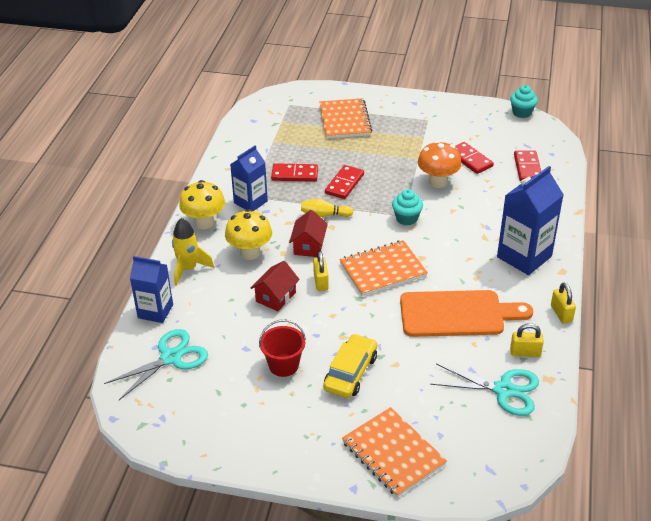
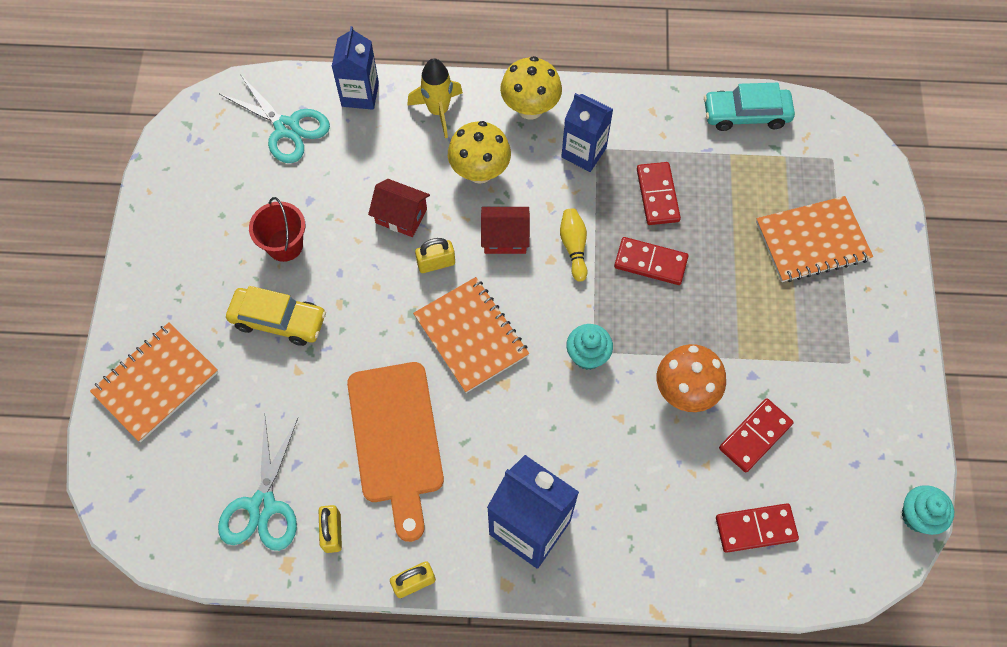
camera: 80 degrees right, 25 degrees up
(245, 131) = (746, 114): none -> turquoise car

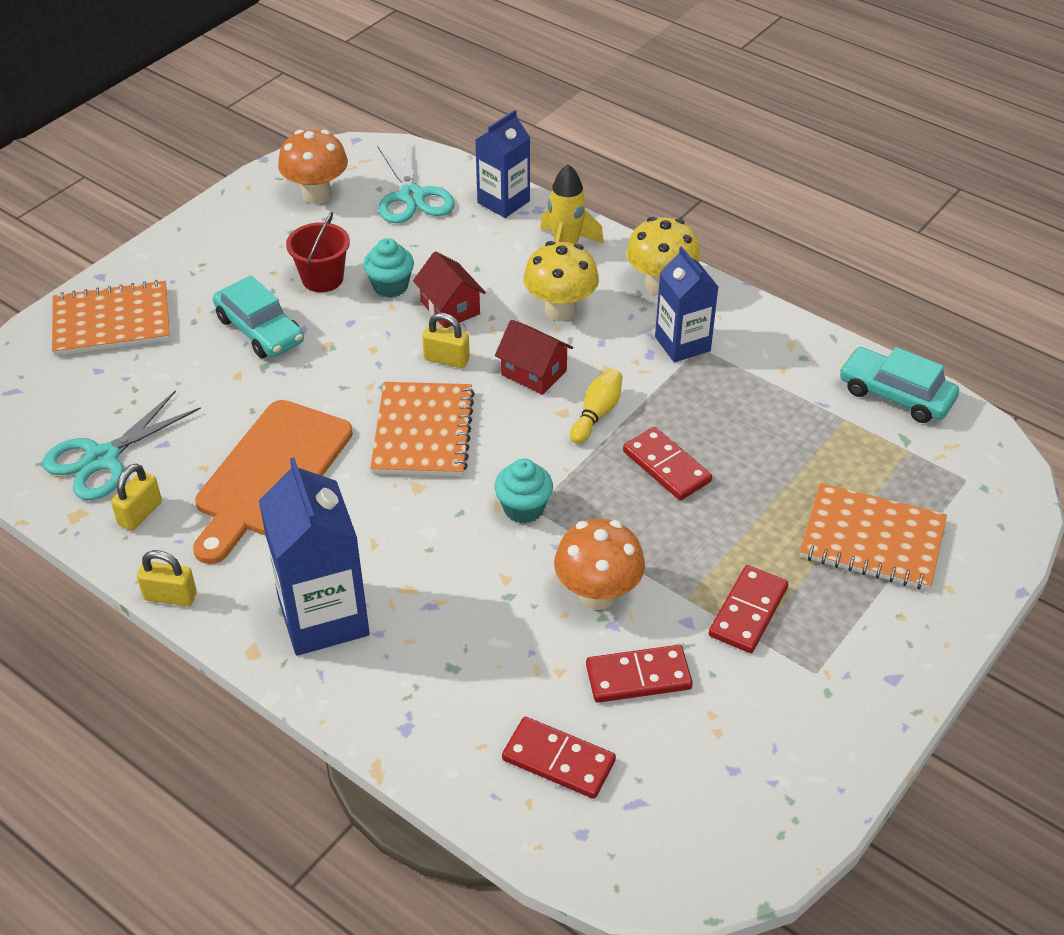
camera: 35 degrees right, 20 degrees down
(211, 168) = (317, 194): none -> orange mushroom
(278, 320) = (260, 330): yellow car -> turquoise car
(657, 195) = (728, 415): red domino -> red domino (748, 612)
(918, 516) = (765, 865): turquoise cupcake -> turquoise cupcake (390, 286)

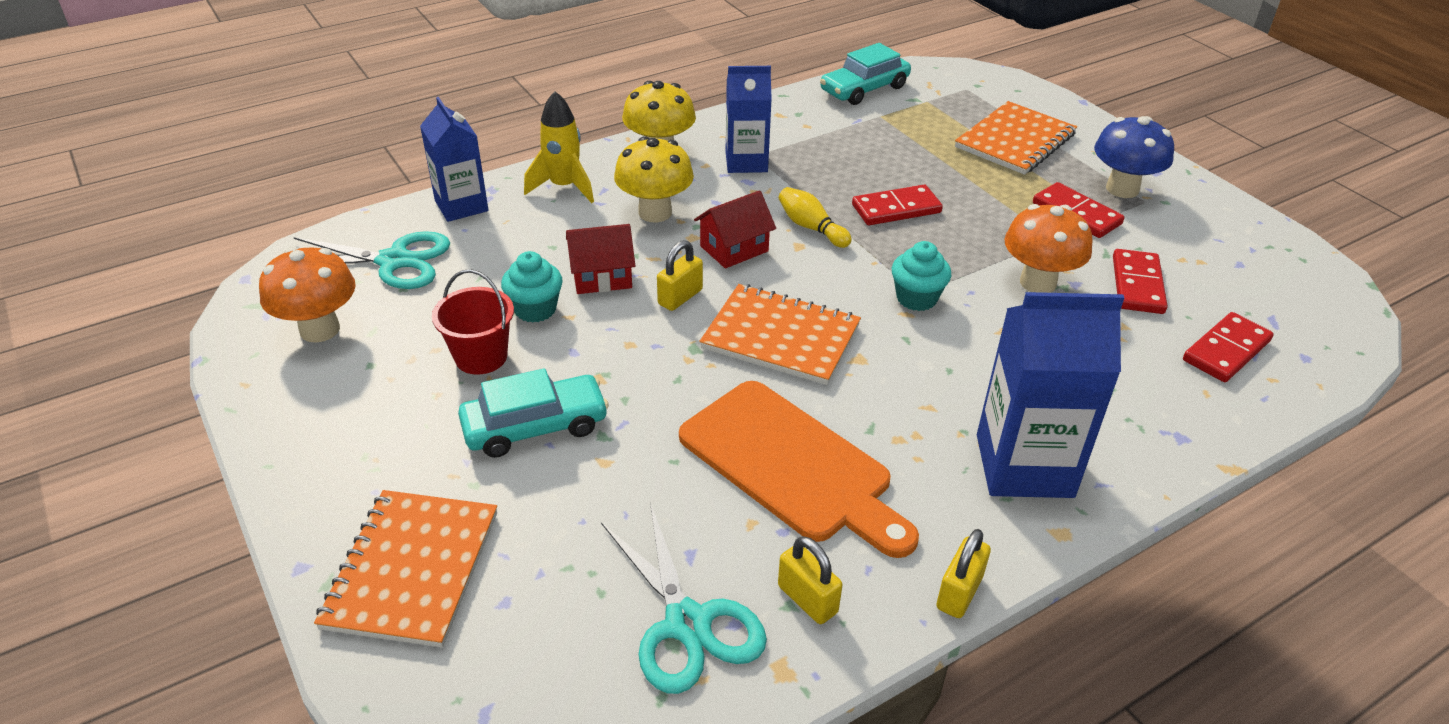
camera: 70 degrees left, 5 degrees down
(829, 648) = (1122, 189): none -> blue mushroom

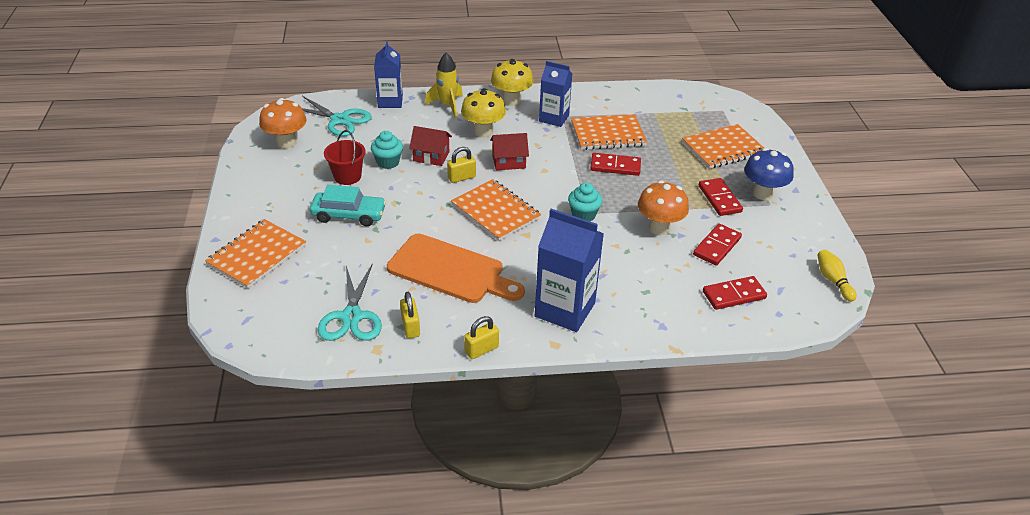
camera: 25 degrees right, 0 degrees up
(791, 466) = (451, 271): orange cutting board -> orange cutting board turned 45 degrees counterclockwise
(811, 228) = (559, 163): yellow bowling pin -> yellow bowling pin (833, 281)
(844, 164) = (608, 134): none -> orange notebook
(864, 89) = (659, 94): turquoise car -> none

